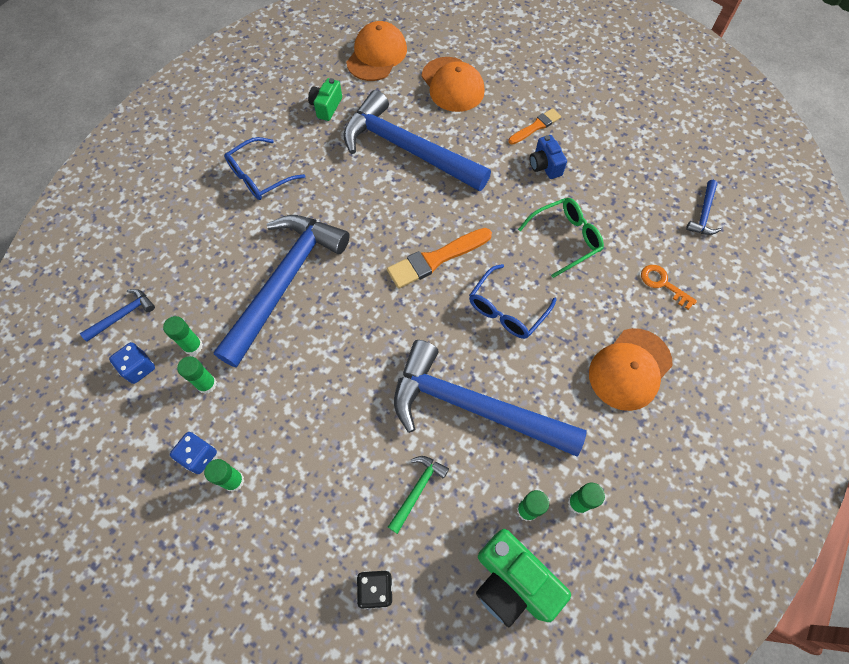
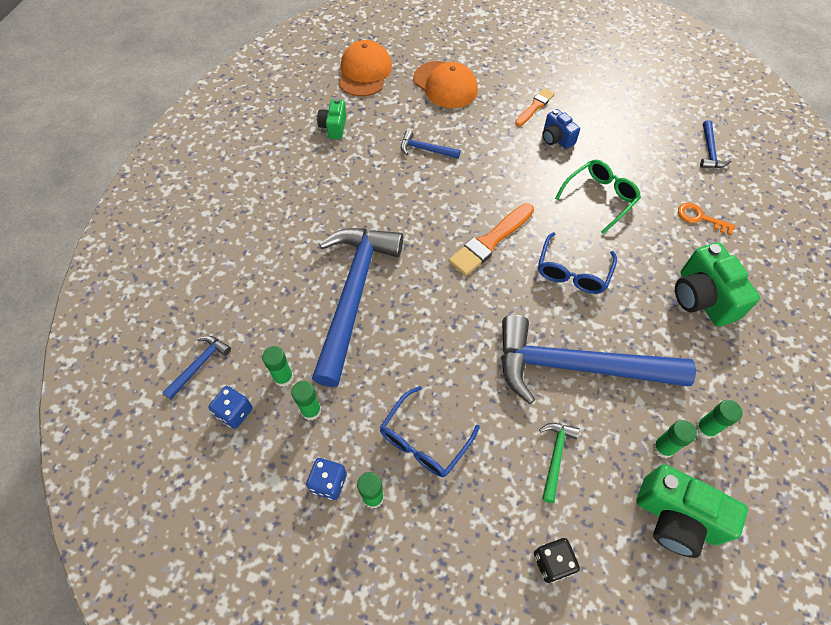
camera: 15 degrees left, 5 degrees down
(260, 176) = (292, 203): blue glasses -> blue glasses (424, 440)
(407, 149) = (426, 149): blue hammer -> blue hammer, size x0.40
(630, 369) = (702, 298): orange cap -> green camera

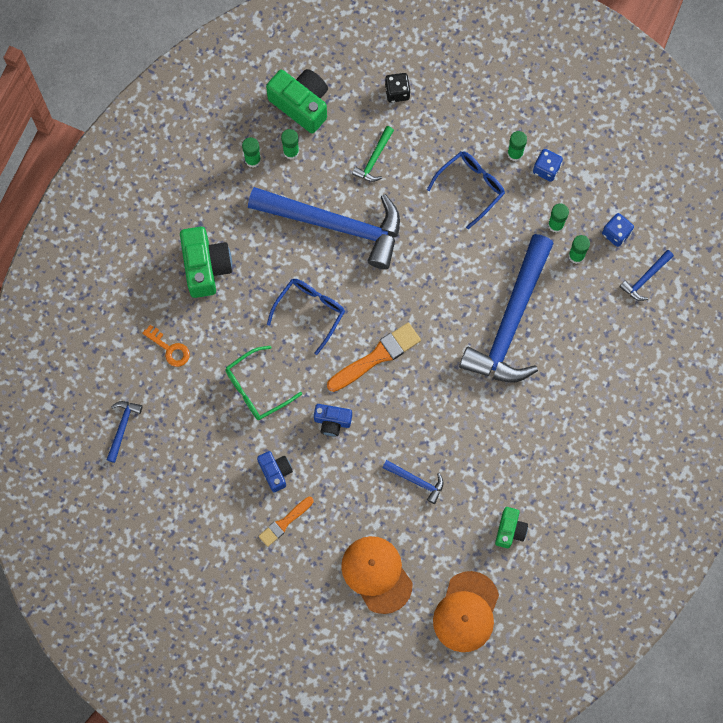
camera: 170 degrees left, 15 degrees up
(517, 182) = (332, 422): none -> blue camera

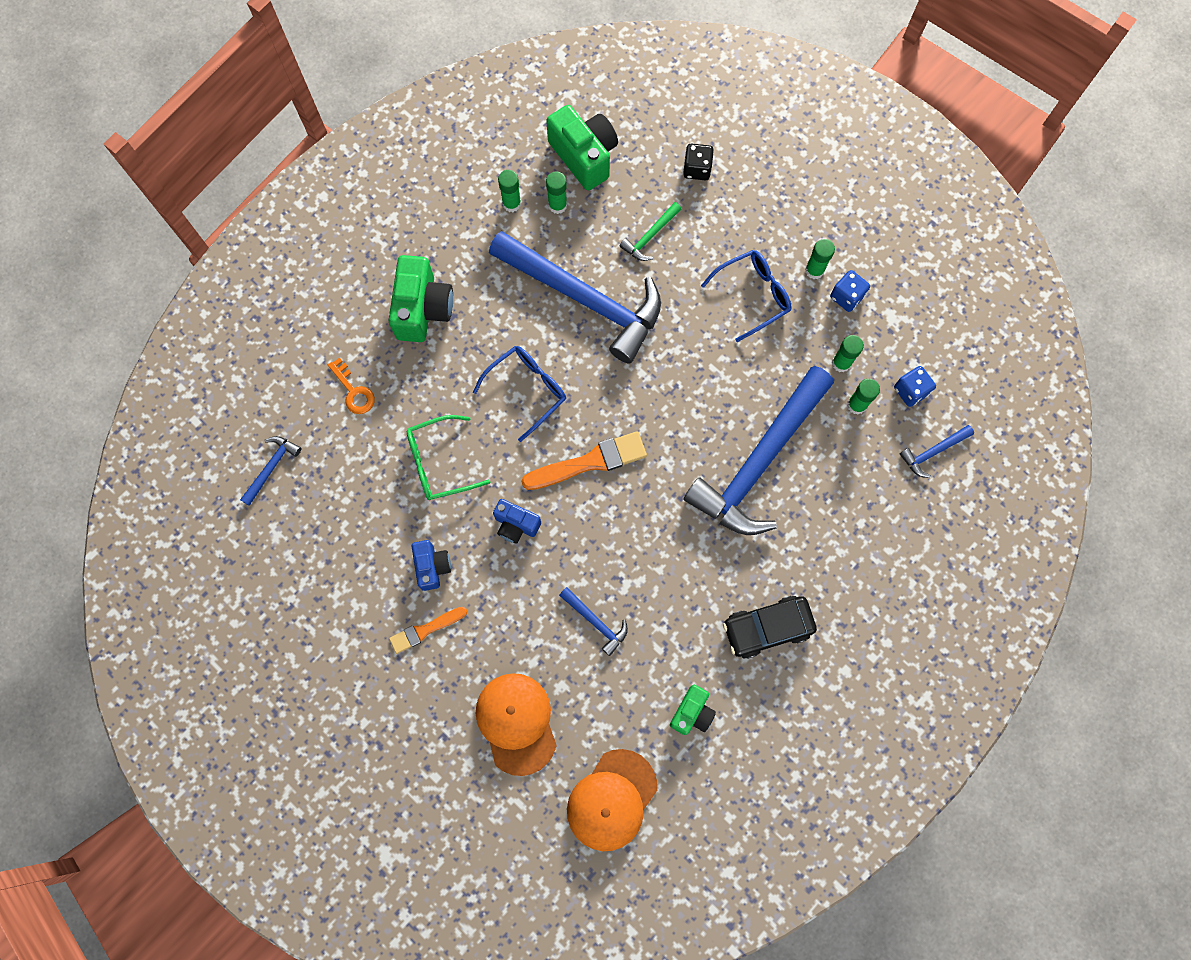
camera: 15 degrees right, 0 degrees up
(551, 450) = (767, 628): none -> black car

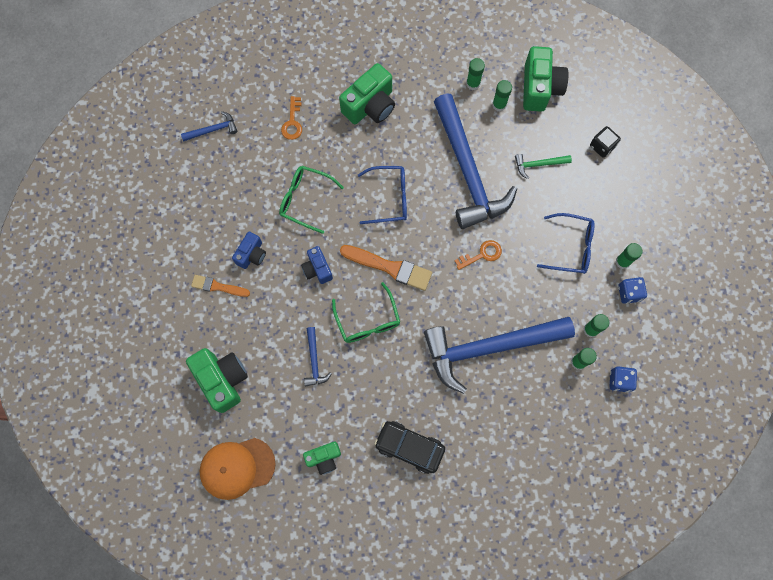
camera: 40 degrees right, 0 degrees up
(516, 723) = (222, 380): orange cap -> green camera
(614, 534) = (367, 320): none -> green glasses
(672, 373) = (482, 254): none -> orange key
(933, 452) = (601, 428): blue hammer -> none

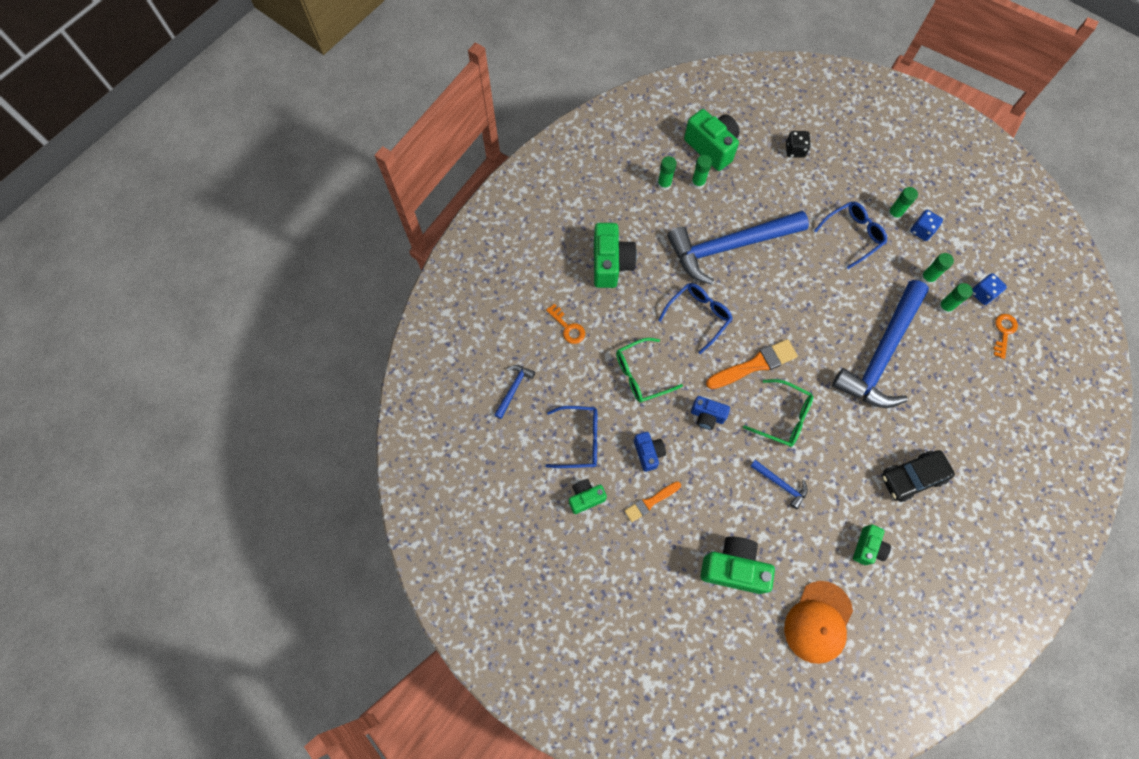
camera: 45 degrees left, 5 degrees down
(180, 243) = (585, 498): none -> green camera
(217, 203) = (579, 440): none -> blue glasses
(468, 171) = (729, 247): blue hammer -> blue hammer turned 135 degrees clockwise
(482, 254) = (804, 295): orange key -> orange key (1004, 332)
(538, 164) = (770, 199): green hammer -> none

